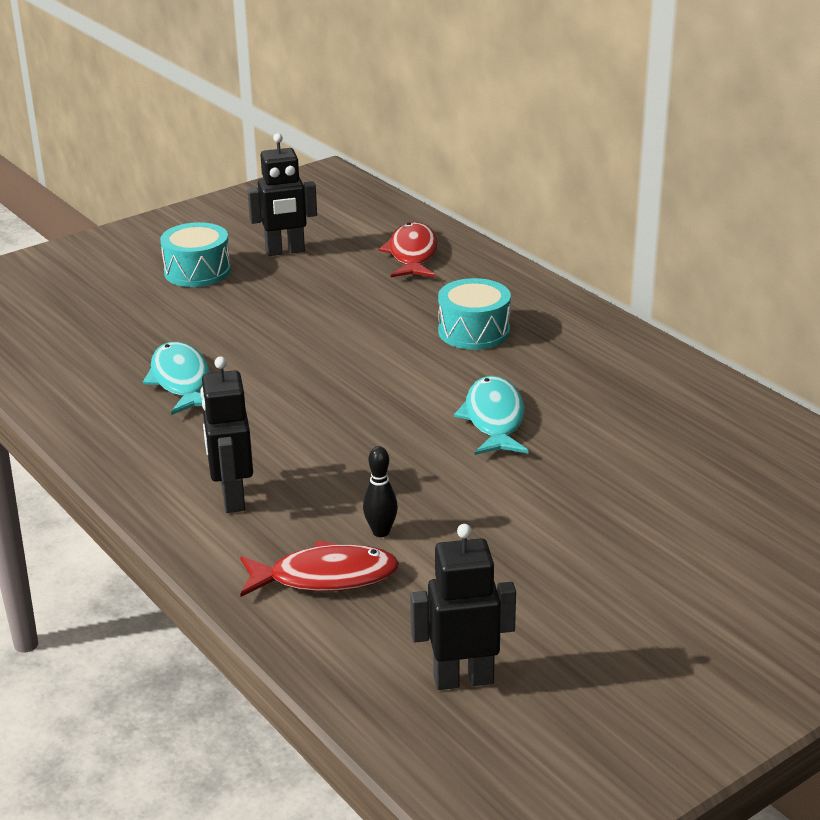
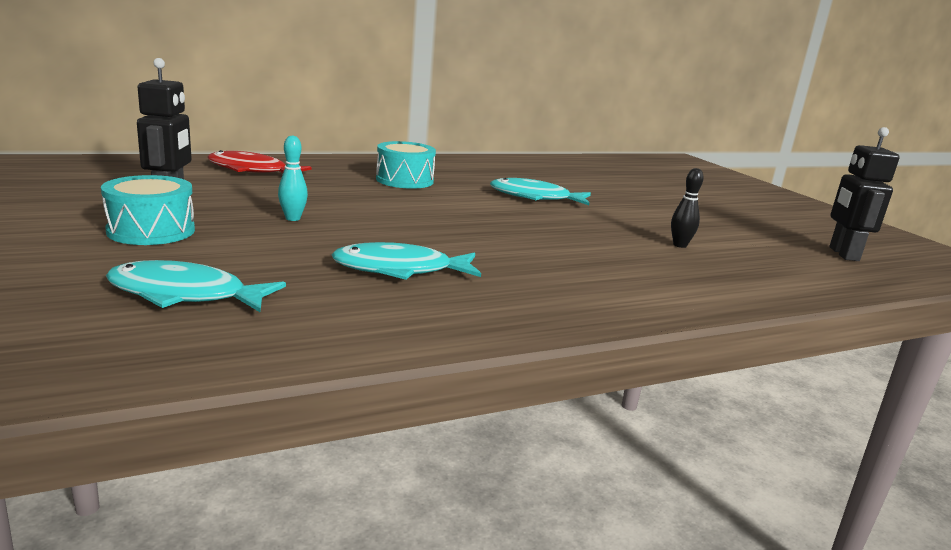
camera: 80 degrees left, 10 degrees down
(84, 319) = (185, 295): none -> turquoise fish
(232, 498) = (630, 280): black robot -> none
(275, 310) = (293, 218): none -> turquoise bowling pin
(326, 577) = (743, 268): red fish -> none

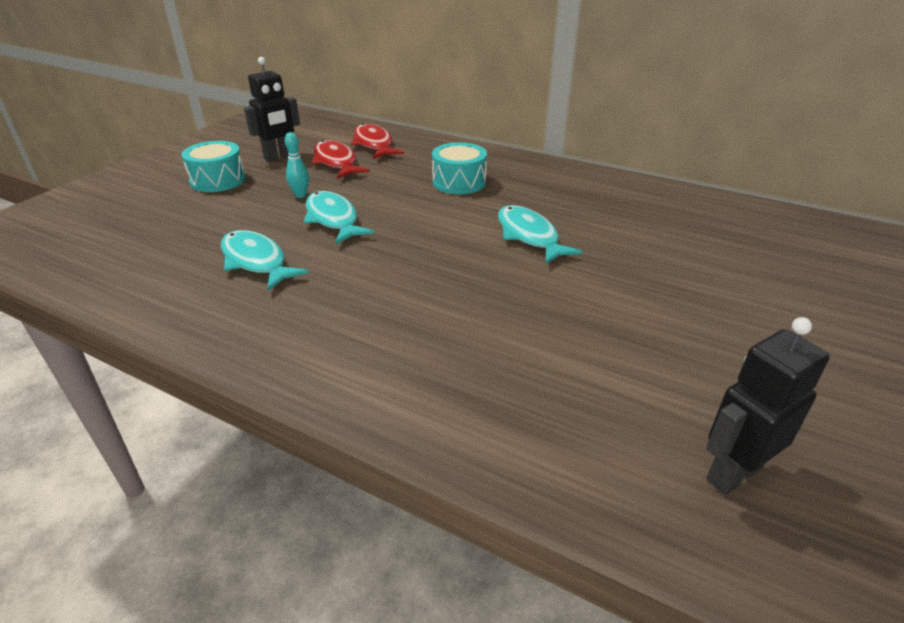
camera: 55 degrees right, 15 degrees up
(185, 295) = (137, 230): turquoise fish -> turquoise fish (333, 219)
(253, 189) = (336, 162): none -> red fish
(679, 245) = (528, 347): black bowling pin -> none

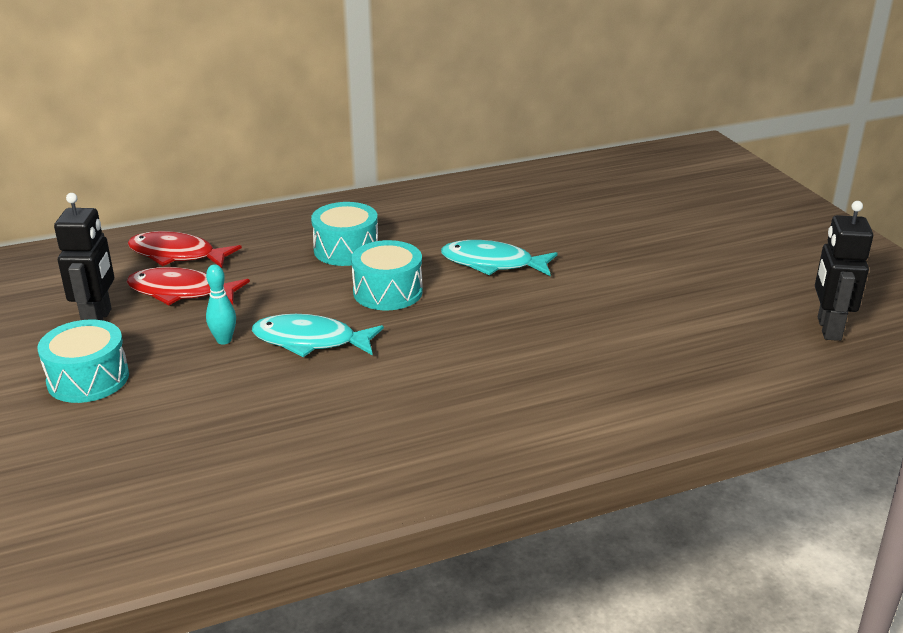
camera: 50 degrees left, 5 degrees down
(256, 261) = (329, 412): turquoise fish -> none
(429, 217) = (388, 292): none -> turquoise drum

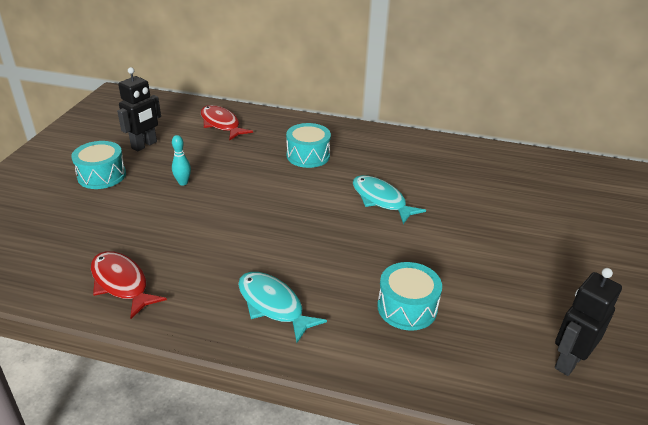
camera: 35 degrees right, 5 degrees up
(180, 292) = (197, 146): red fish -> red fish (121, 283)
(310, 341) = (222, 203): turquoise fish -> turquoise fish (273, 305)
(388, 292) = (298, 191): turquoise drum -> turquoise drum (407, 307)

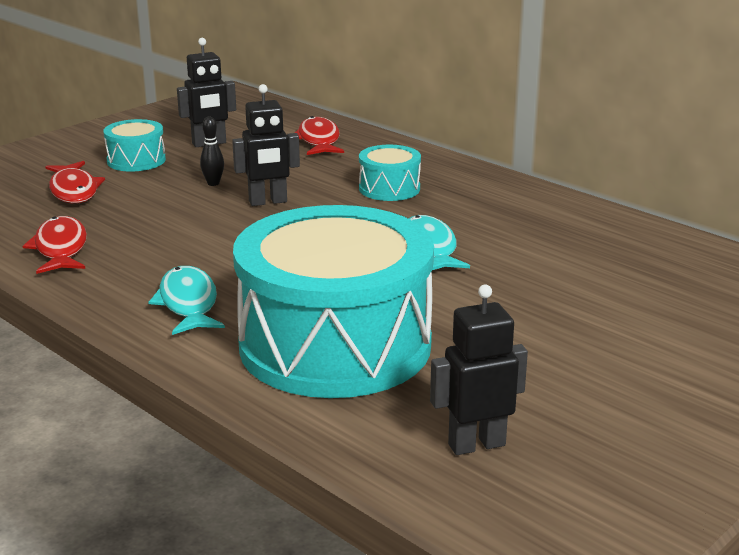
camera: 30 degrees right, 10 degrees down
(77, 219) = (74, 190): none -> red fish
(183, 183) = (213, 183): turquoise bowling pin -> black bowling pin
(239, 189) = (268, 202): none -> black robot
(407, 307) = (335, 345): turquoise drum -> turquoise drum, size x2.36

